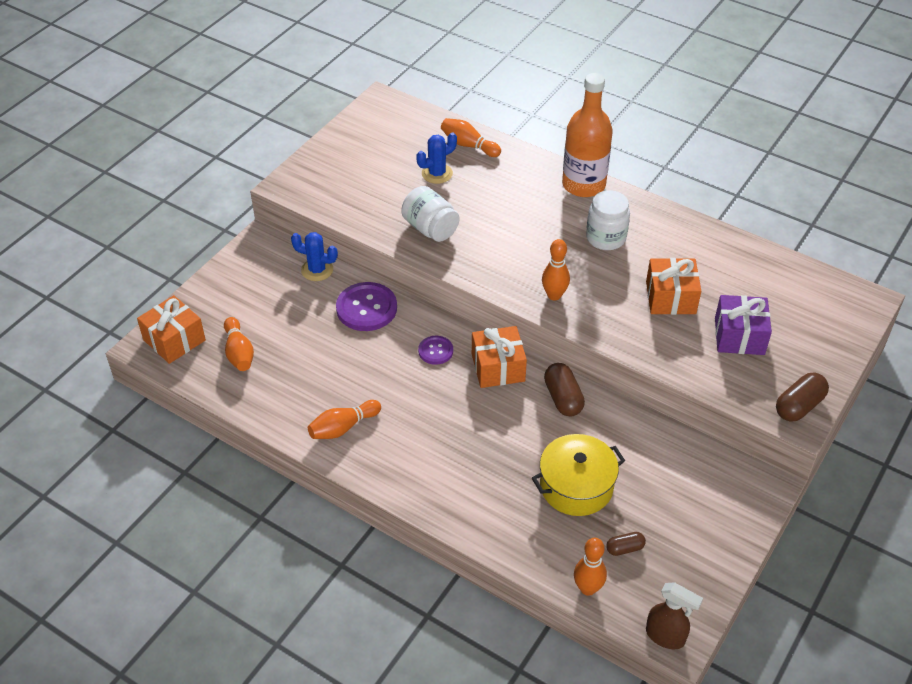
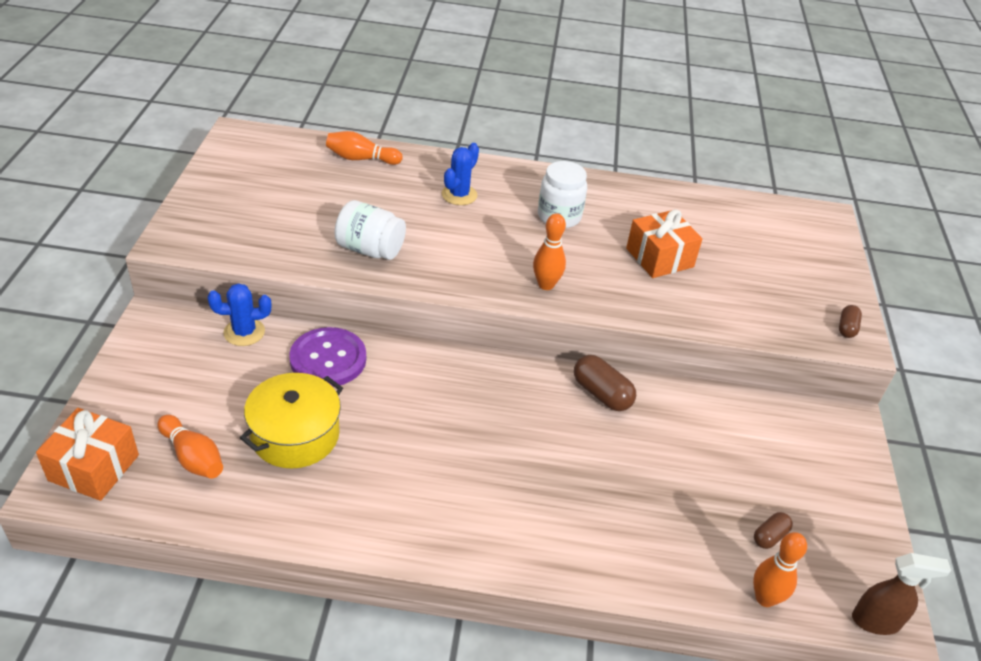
camera: 30 degrees left, 5 degrees down
(343, 427) = (377, 507): orange bowling pin -> none
(435, 351) = (435, 384): purple button -> none
(437, 173) = (343, 193): blue cactus -> blue cactus (459, 195)
(498, 367) = (514, 382): orange gift -> none
(576, 486) = (676, 485): yellow pot -> yellow pot (295, 435)
(583, 185) = (503, 172): orange bottle -> none
(739, 336) = (747, 277): purple gift -> none
(799, 406) = (847, 328): brown capsule -> brown capsule, size x0.59

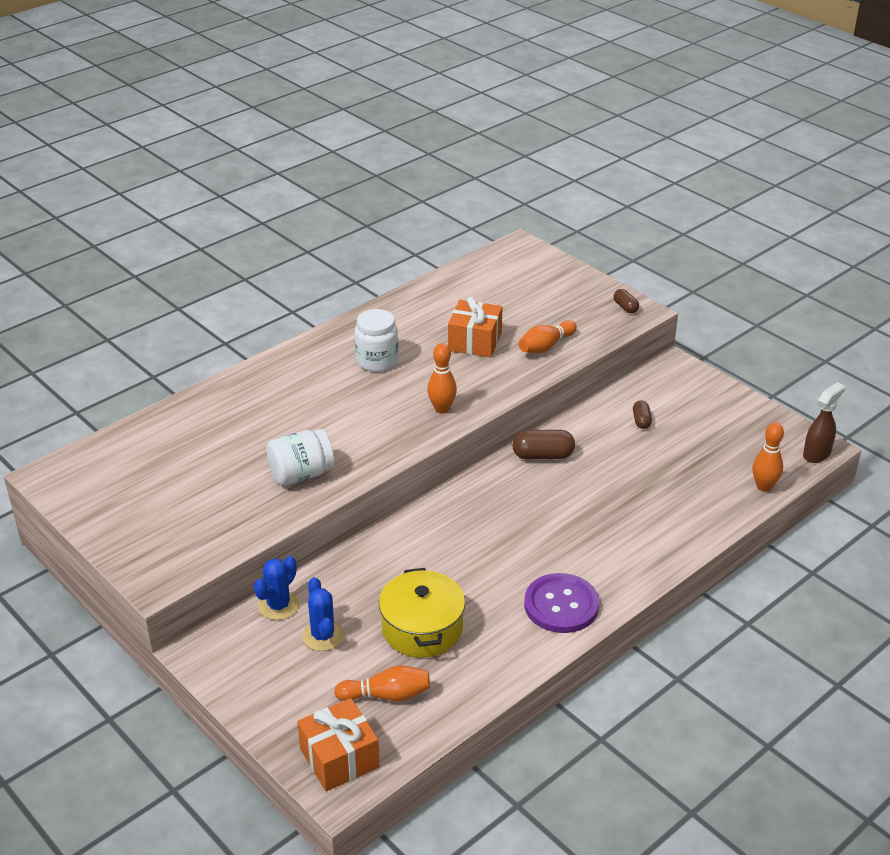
camera: 45 degrees left, 5 degrees down
(328, 359) = (361, 573): purple button -> purple button (561, 605)
(361, 159) = (178, 422): orange bowling pin -> orange bowling pin (546, 346)
(459, 195) = (291, 395): blue cactus -> blue cactus (323, 636)
(770, 536) = (725, 456): brown capsule -> brown capsule (641, 421)

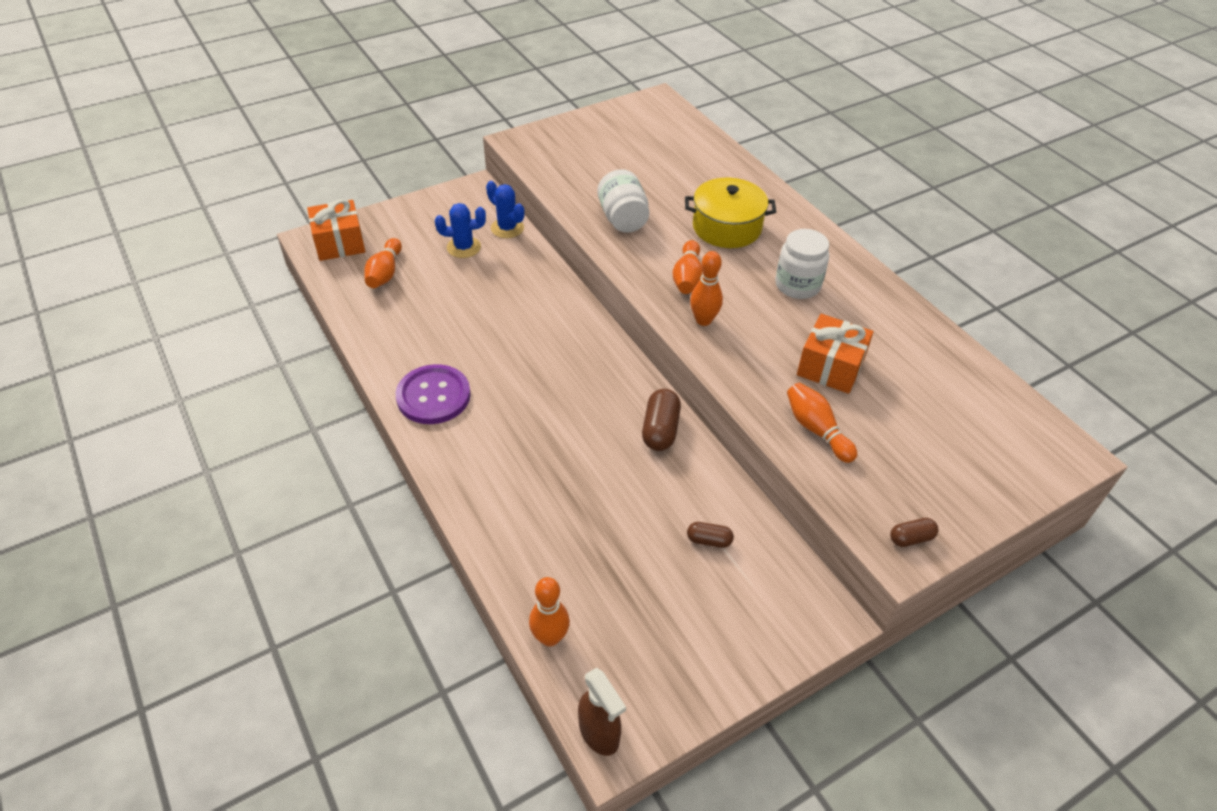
camera: 100 degrees right, 10 degrees up
(385, 423) = (687, 278): none -> orange bowling pin
(422, 628) = (446, 302): yellow pot -> yellow pot (726, 227)

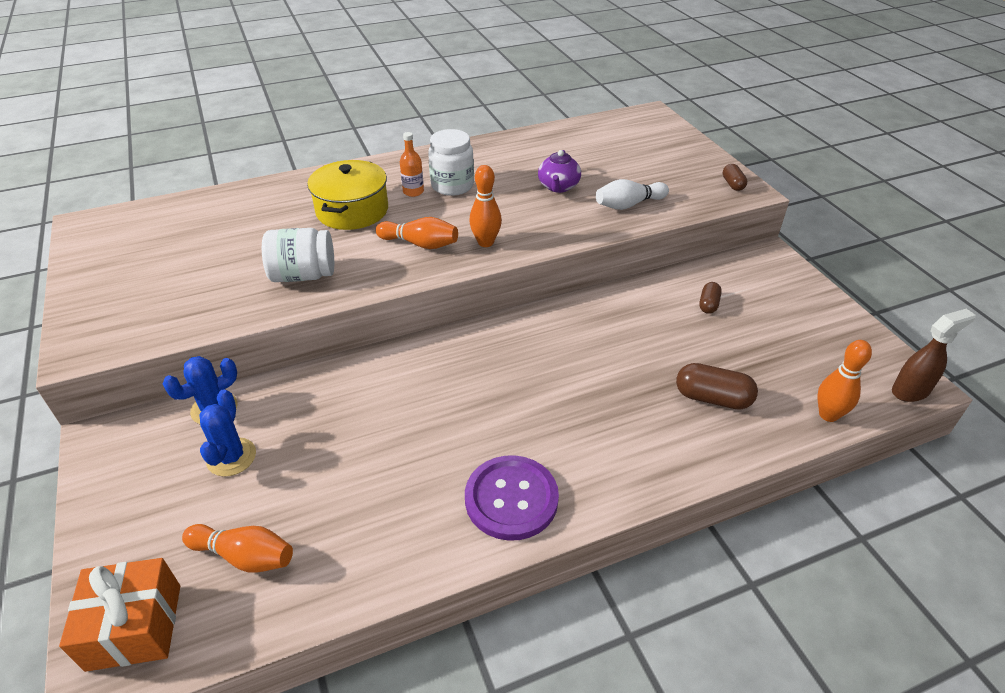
camera: 80 degrees left, 5 degrees down
(660, 430) = (582, 316): brown capsule -> brown capsule (712, 398)
(774, 260) = (413, 192): none -> orange bottle
(816, 429) = (628, 205): orange bowling pin -> white bowling pin
(830, 367) = (558, 187): orange gift -> purple teapot

